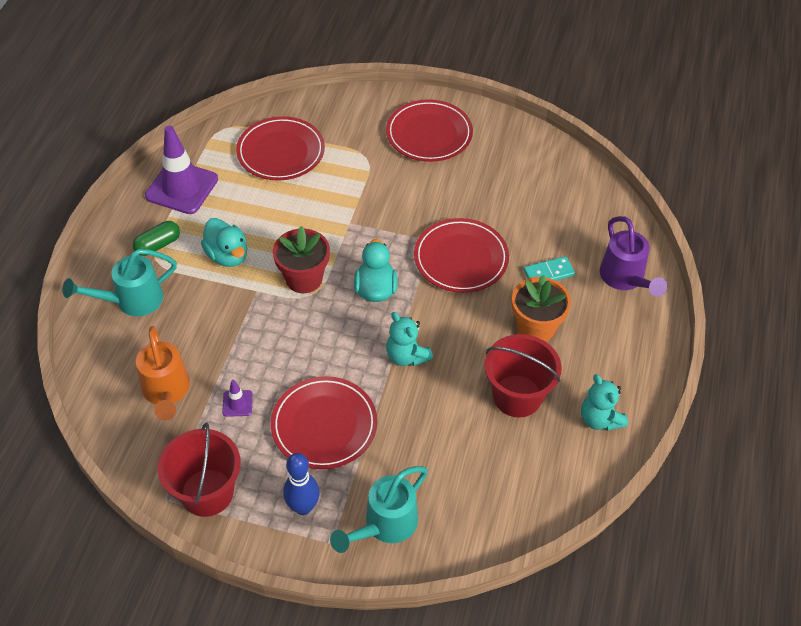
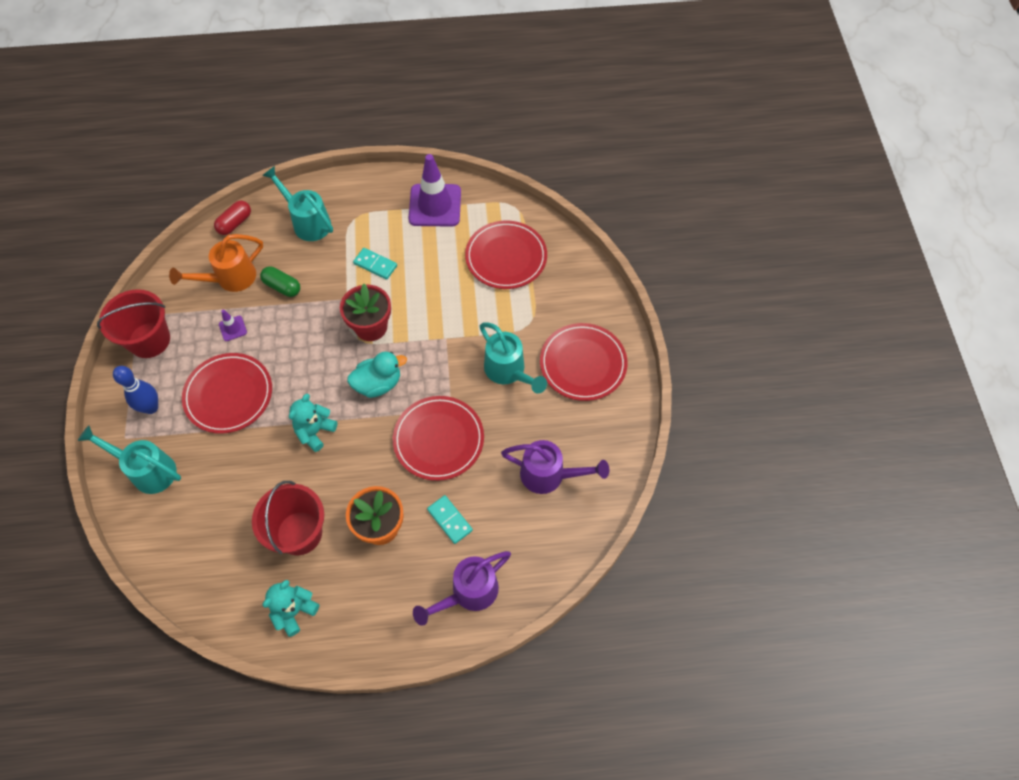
camera: 70 degrees right, 10 degrees up
(88, 371) = (235, 223): none -> red capsule
(158, 245) = (368, 215): green capsule -> green capsule (282, 287)
(227, 255) = (375, 265): turquoise duck -> turquoise domino
(411, 187) = (508, 371): none -> turquoise watering can
(531, 190) = (549, 475): none -> purple watering can

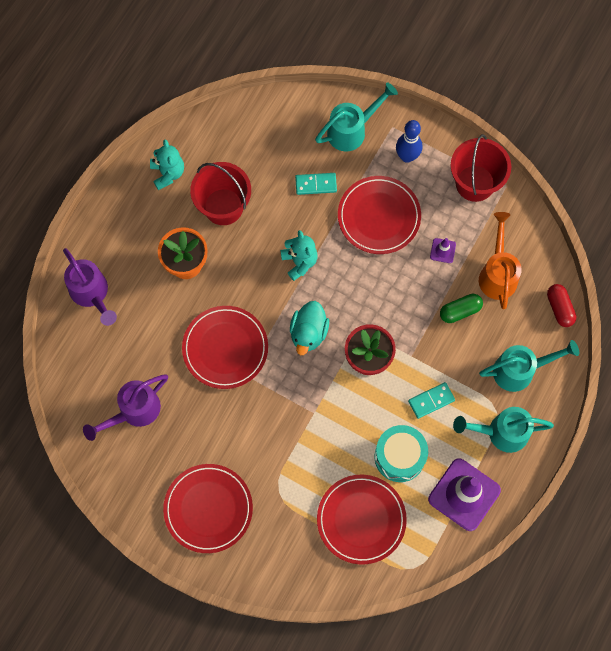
camera: 125 degrees right, 10 degrees up
(437, 260) = (399, 457): none -> turquoise drum
(450, 520) = (154, 315): turquoise domino -> turquoise domino (316, 184)
(468, 593) = (91, 294): purple watering can -> purple watering can turned 150 degrees clockwise
(508, 371) = (245, 442): turquoise watering can -> turquoise watering can (501, 432)

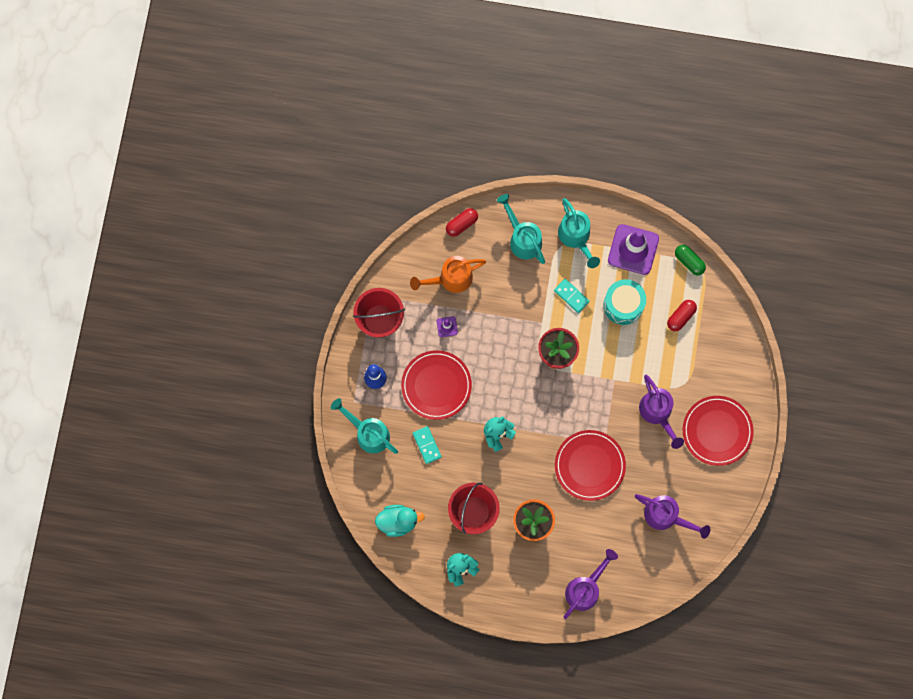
camera: 110 degrees left, 5 degrees up
(256, 447) = (657, 413): none -> purple watering can
(308, 333) = (553, 406): turquoise duck -> turquoise duck (398, 521)
(361, 519) = (681, 317): red plate -> red capsule
(460, 311) = (492, 297): green capsule -> green capsule (689, 262)

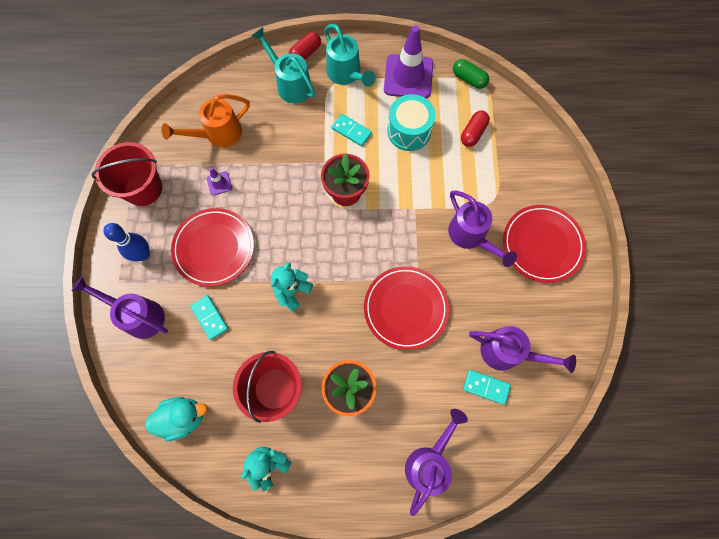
camera: 10 degrees left, 5 degrees down
(368, 433) = (138, 315): turquoise watering can -> purple watering can
(461, 224) = (224, 80): red capsule -> red capsule (305, 53)
(642, 540) = (486, 387): none -> turquoise domino

